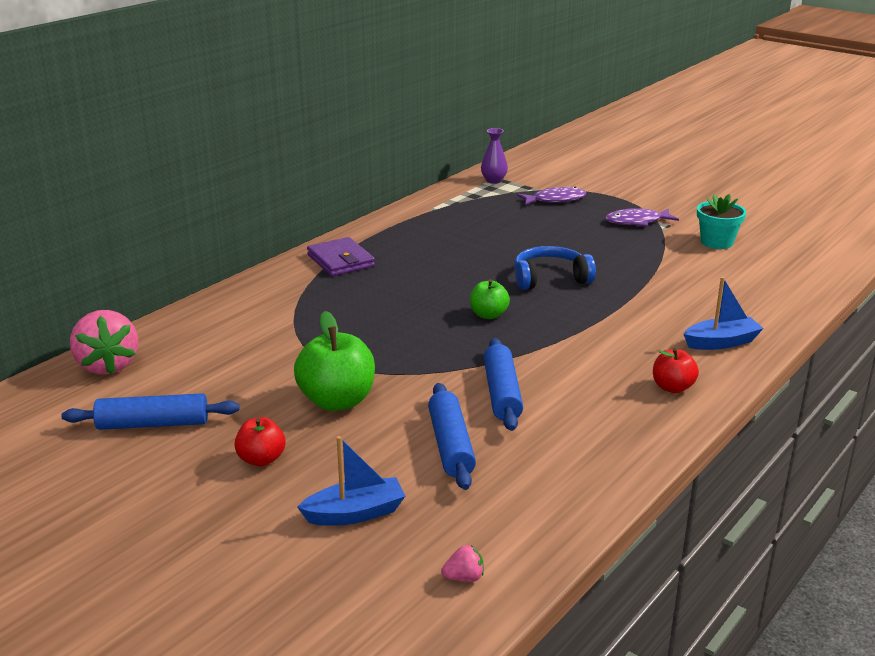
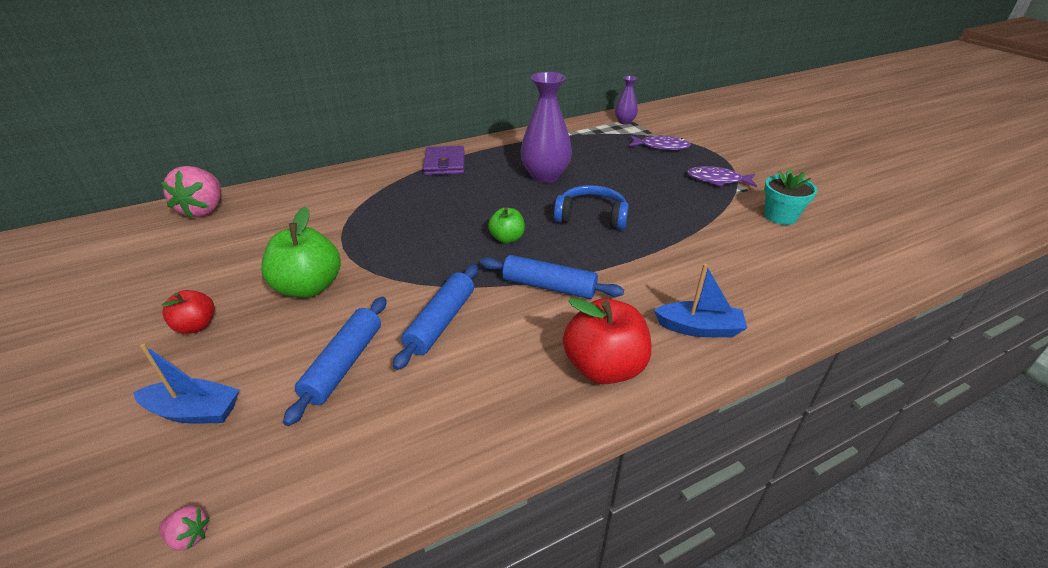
camera: 25 degrees right, 10 degrees up
(153, 424) = (170, 268): blue rolling pin -> blue rolling pin (549, 286)
(465, 251) = (545, 176): none -> purple vase
(672, 387) = (604, 367): red apple -> red apple, size x1.75

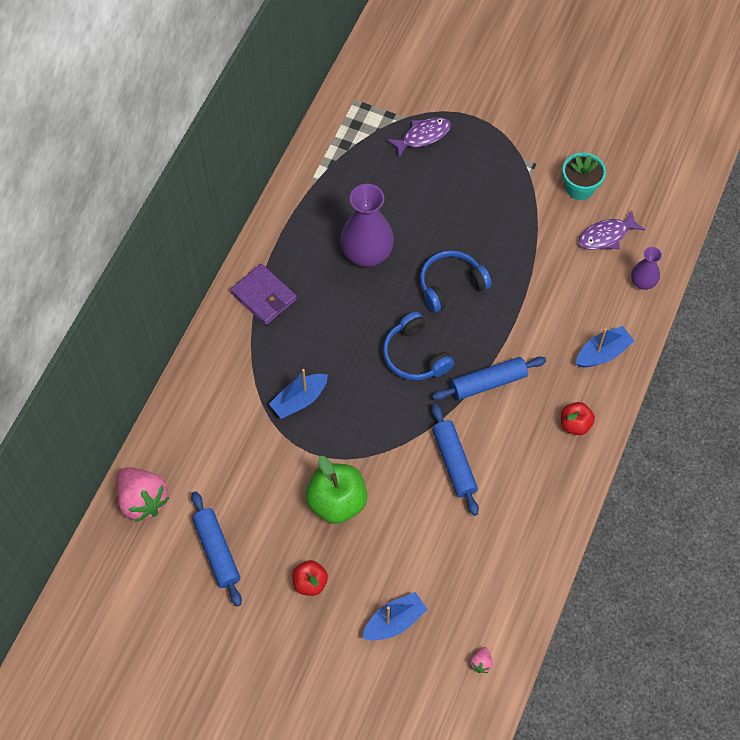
camera: 40 degrees left, 25 degrees up
(189, 536) = (481, 663): pink strawberry -> pink strawberry turned 135 degrees clockwise
(344, 364) = (435, 534): blue rolling pin -> blue rolling pin (217, 551)
(384, 217) = (299, 400): none -> blue boat
(507, 238) = (415, 355): green apple -> blue headphones
(604, 367) = (575, 424): red apple -> red apple, size x0.57
(625, 122) = (355, 108): purple vase -> purple vase (643, 282)
(717, 180) = (505, 164): purple fish -> purple fish (606, 236)

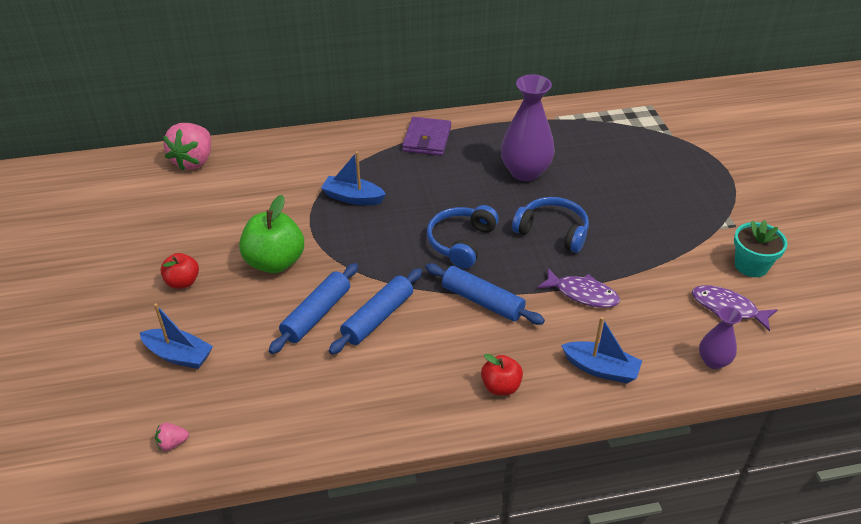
camera: 55 degrees right, 20 degrees down
(217, 551) = (176, 217): blue rolling pin -> blue rolling pin (316, 314)
(423, 136) = (669, 151): purple fish -> purple fish (582, 294)

